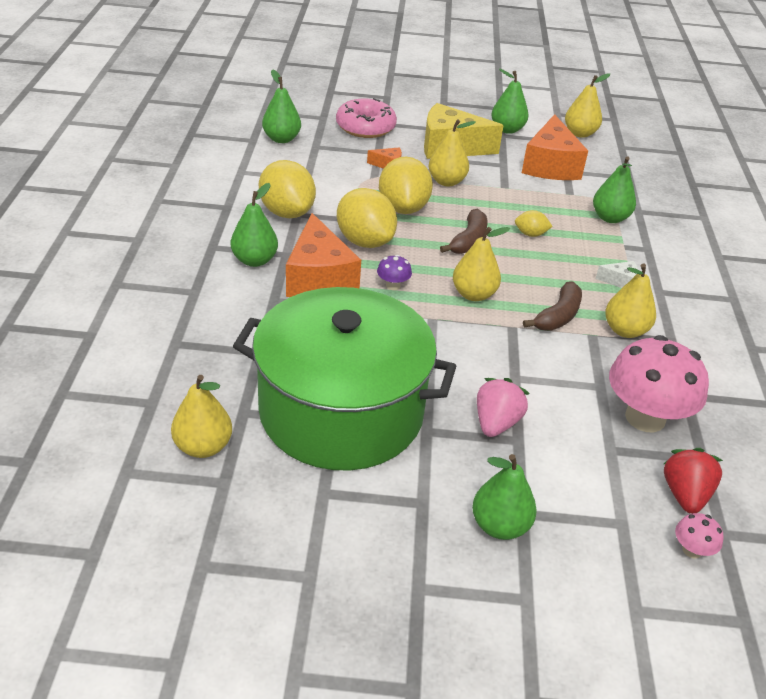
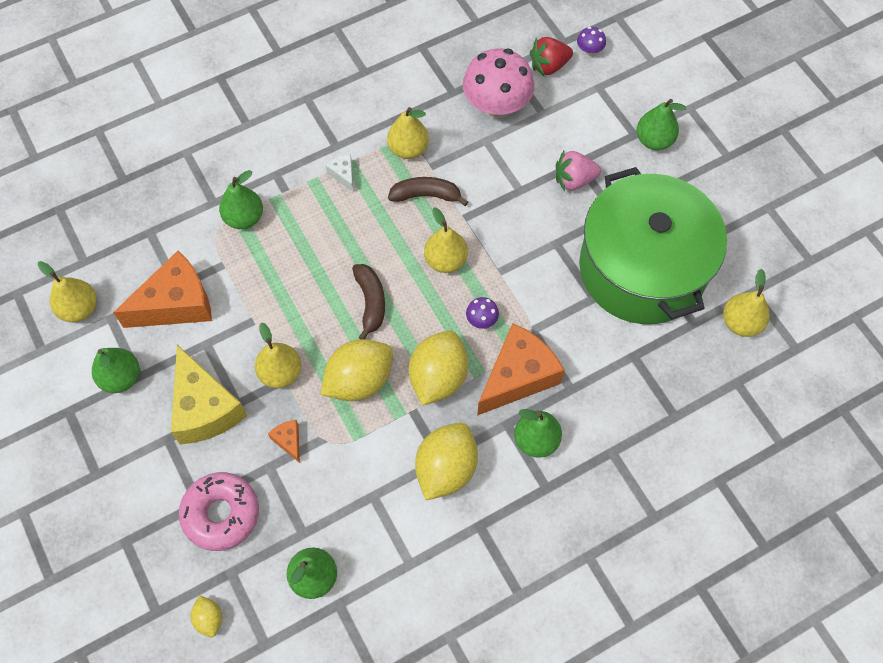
camera: 120 degrees left, 25 degrees up
(468, 240) = (371, 302): brown banana -> brown banana turned 90 degrees clockwise
(530, 234) = (322, 263): yellow lemon -> yellow lemon (209, 619)
(692, 550) = (589, 51): pink mushroom -> purple mushroom

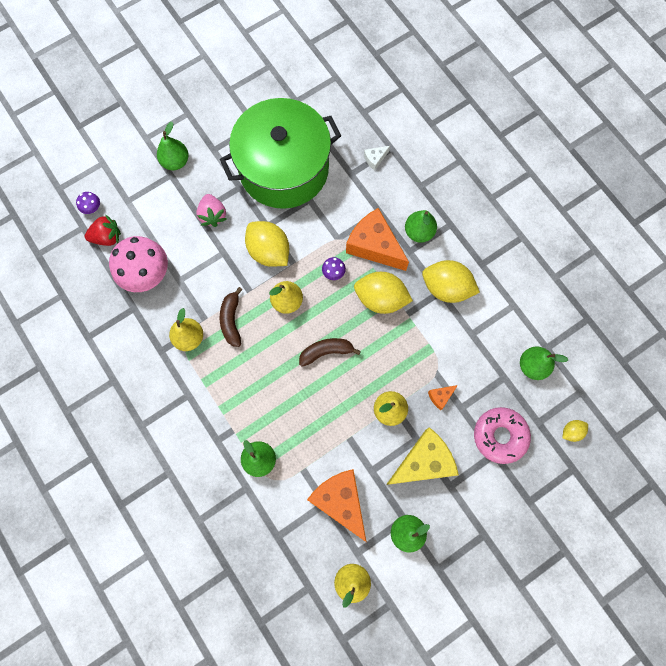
camera: 95 degrees left, 10 degrees up
(343, 174) = (215, 386): white cheese -> white cheese (375, 159)
(359, 381) = (389, 353): yellow lemon -> yellow lemon (269, 251)
(549, 66) = (107, 237): red strawberry -> red strawberry turned 75 degrees counterclockwise
(741, 323) = (320, 108): yellow pear -> none

